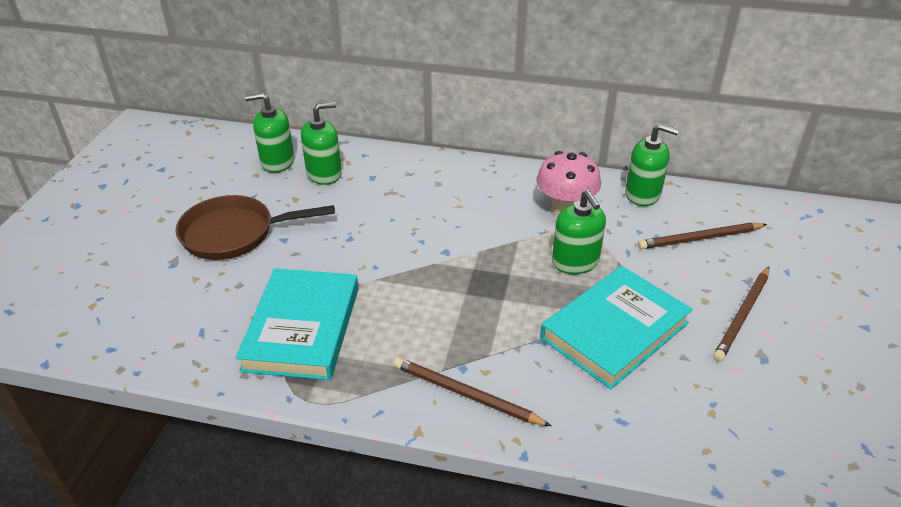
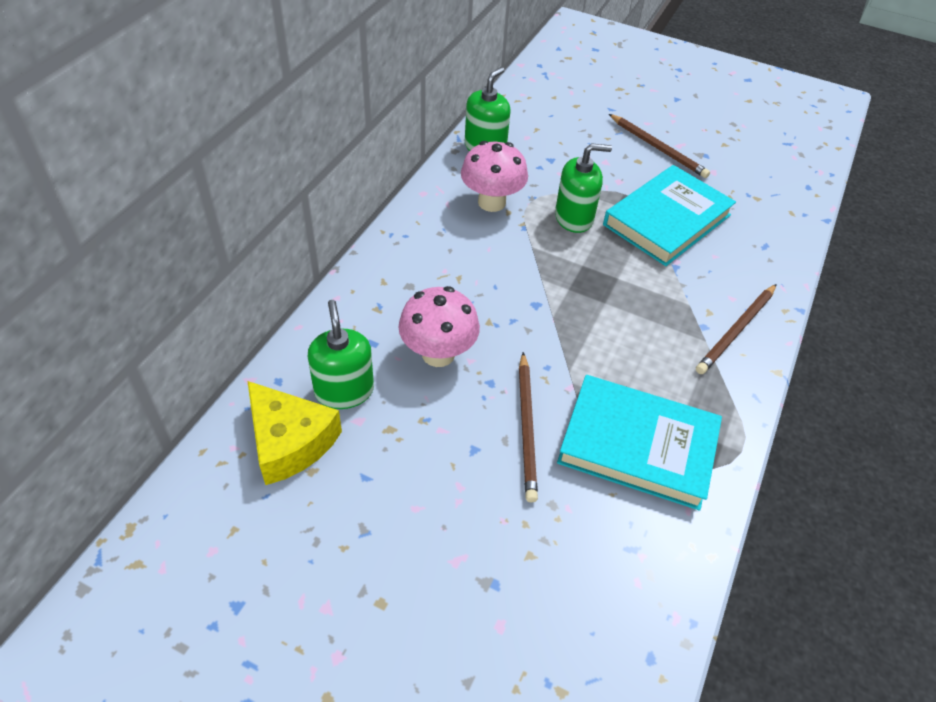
camera: 80 degrees left, 10 degrees up
(234, 234) = (446, 505): brown pan -> none
(277, 162) = (290, 441): green soap dispenser -> yellow cheese
(371, 208) = (438, 354): none -> pink mushroom
(615, 330) = (667, 220): turquoise book -> turquoise book turned 75 degrees clockwise
(700, 238) = (559, 136): brown pencil -> brown pencil (527, 427)

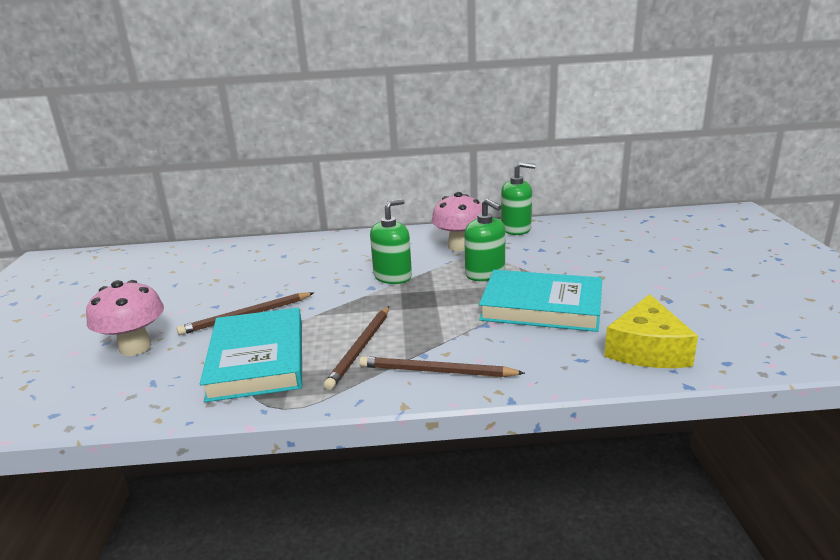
camera: 65 degrees right, 25 degrees down
(290, 441) = (190, 260): yellow cheese -> yellow cheese (647, 349)
(344, 391) = (238, 260): green soap dispenser -> green soap dispenser (393, 276)
(438, 354) = (291, 273): pink mushroom -> pink mushroom (135, 347)
(657, 148) = (635, 279): brown pencil -> brown pencil (361, 348)

